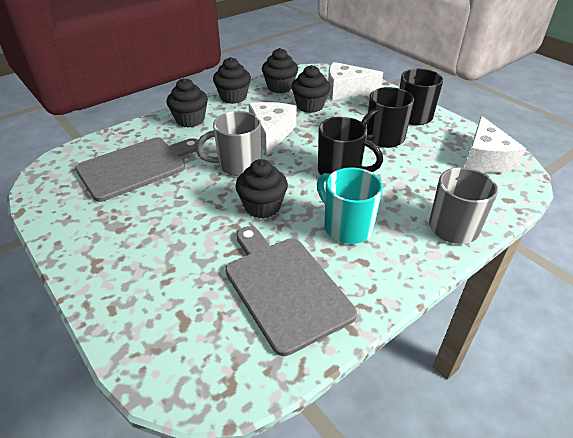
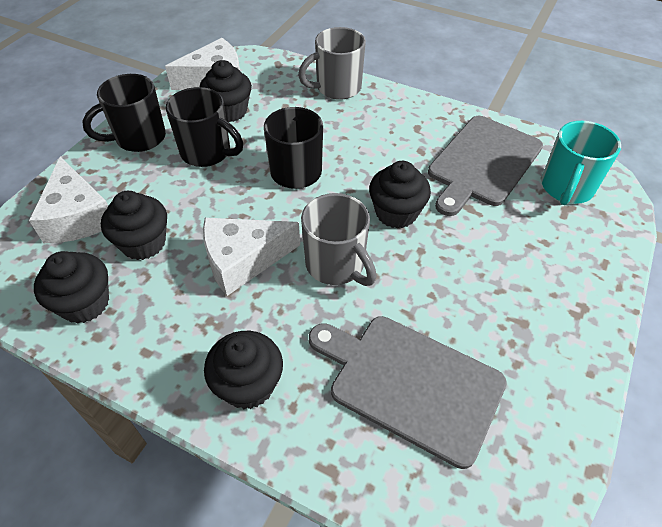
camera: 115 degrees left, 10 degrees up
(233, 97) = (143, 358): black cupcake -> black cupcake (229, 111)
(346, 227) = (382, 146): turquoise mug -> turquoise mug (566, 188)

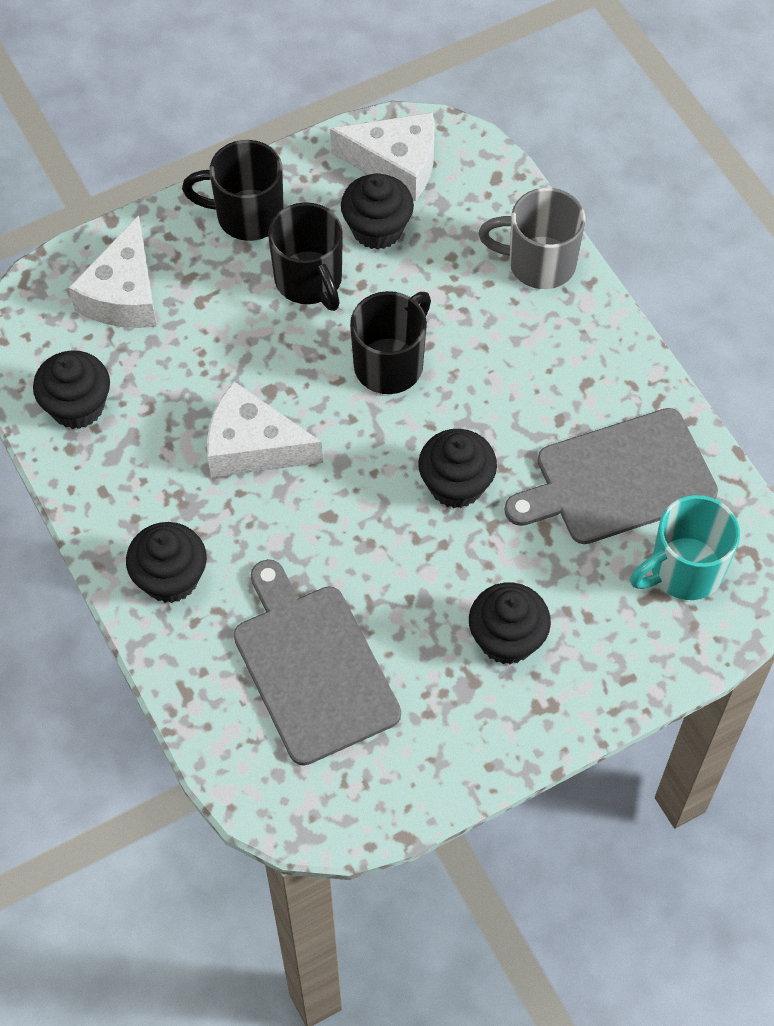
camera: 35 degrees right, 10 degrees up
(143, 243) = (169, 367): black cupcake -> black cupcake (507, 639)
(336, 265) = (341, 508): grey mug -> none

